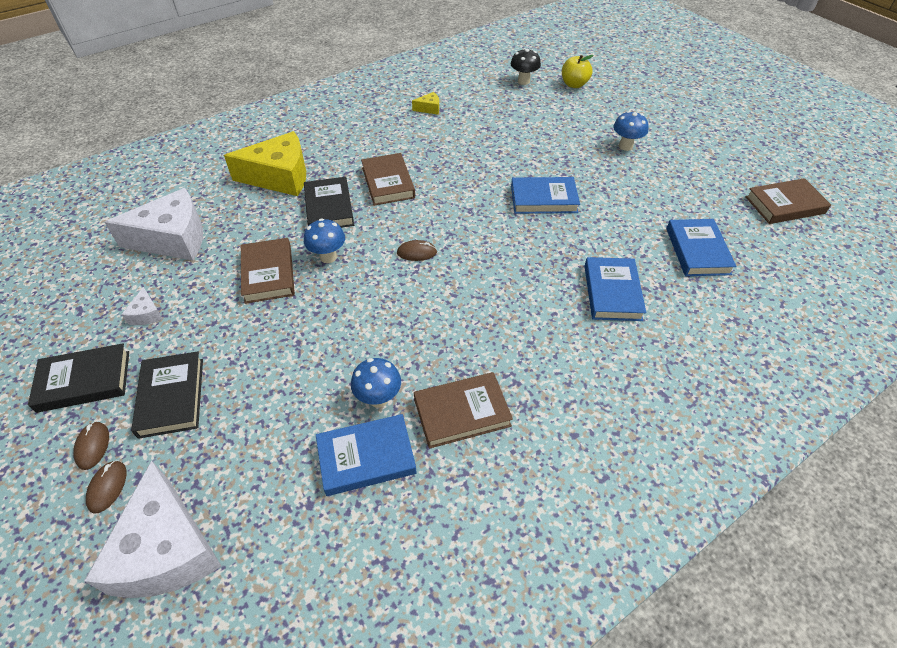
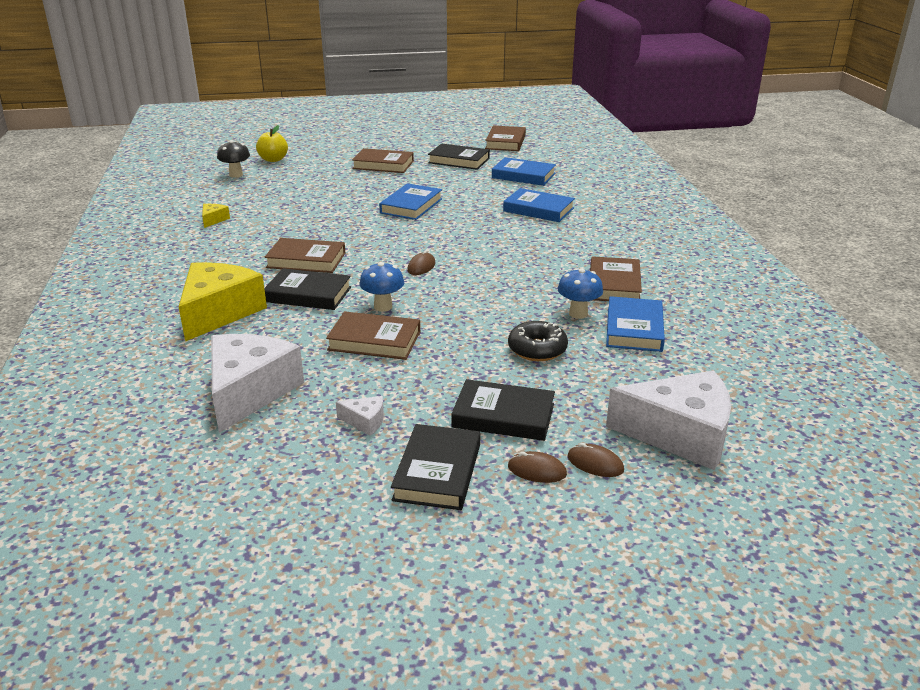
camera: 65 degrees left, 20 degrees down
(293, 386) = (537, 349): none -> black donut
(625, 146) = (383, 165): blue mushroom -> brown book
(690, 189) = (459, 160): none -> black book

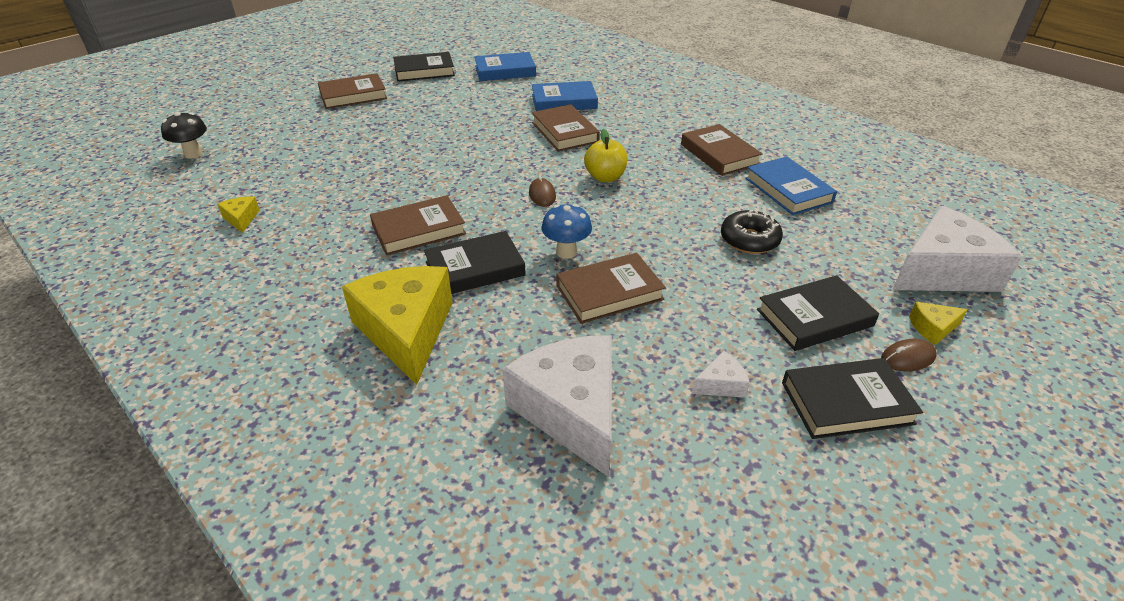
camera: 35 degrees left, 10 degrees up
(273, 159) = (216, 122): yellow apple -> yellow apple (605, 177)
(411, 206) = (444, 132): blue book -> none
(437, 472) = (846, 403): black book -> black book turned 75 degrees counterclockwise
(505, 142) = (442, 41): brown book -> brown book (564, 132)
(578, 314) = (731, 192): blue mushroom -> none
(595, 463) = (932, 328): brown mouse -> yellow cheese

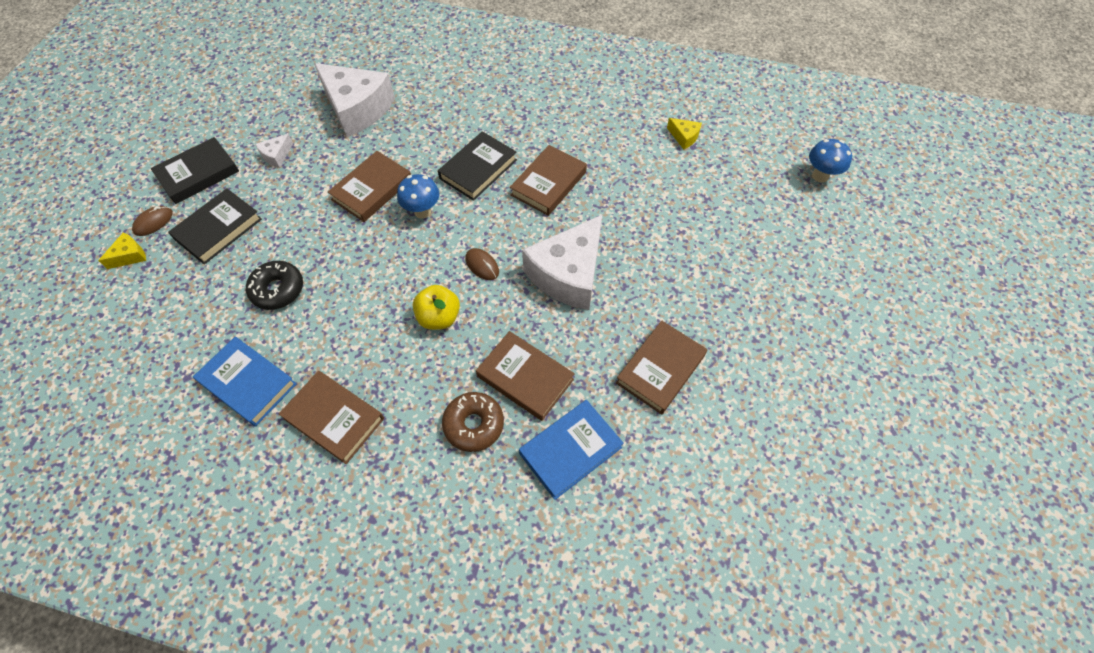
camera: 150 degrees right, 20 degrees up
(193, 154) = (820, 176): black mushroom -> blue mushroom
(353, 95) = (814, 332): brown book -> brown book (660, 369)
(406, 331) = (482, 112): yellow cheese -> none
(424, 71) = (805, 436): black book -> none
(505, 71) = (707, 498): blue book -> none
(618, 125) = (474, 424): none -> brown donut
(943, 271) = (106, 324): white cheese -> white cheese (568, 274)

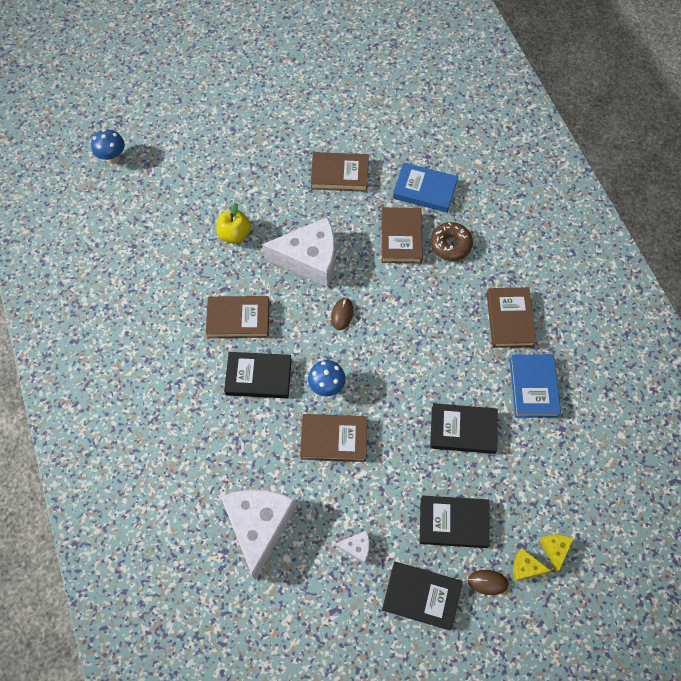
camera: 125 degrees left, 5 degrees up
(278, 290) = (463, 430): black donut -> black book
(439, 317) = (400, 312): yellow apple -> yellow apple (235, 234)
(684, 137) = (127, 256): yellow cheese -> yellow cheese (555, 549)

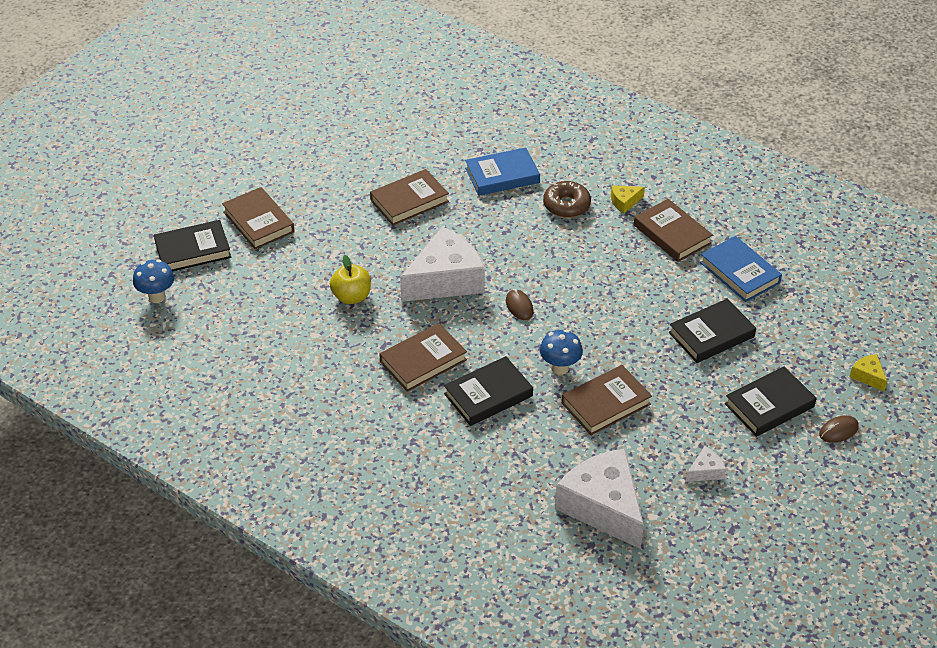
camera: 35 degrees left, 20 degrees down
(401, 237) = (516, 221): brown book -> brown book (258, 222)
(421, 596) = (795, 473): black book -> black book (193, 250)
(525, 567) = (858, 402): yellow cheese -> yellow cheese (624, 202)

